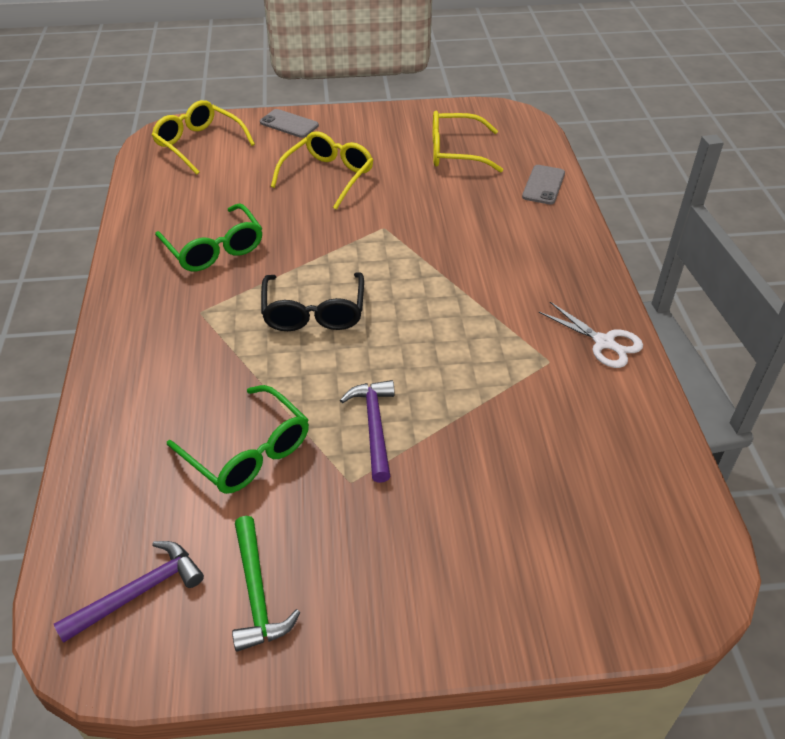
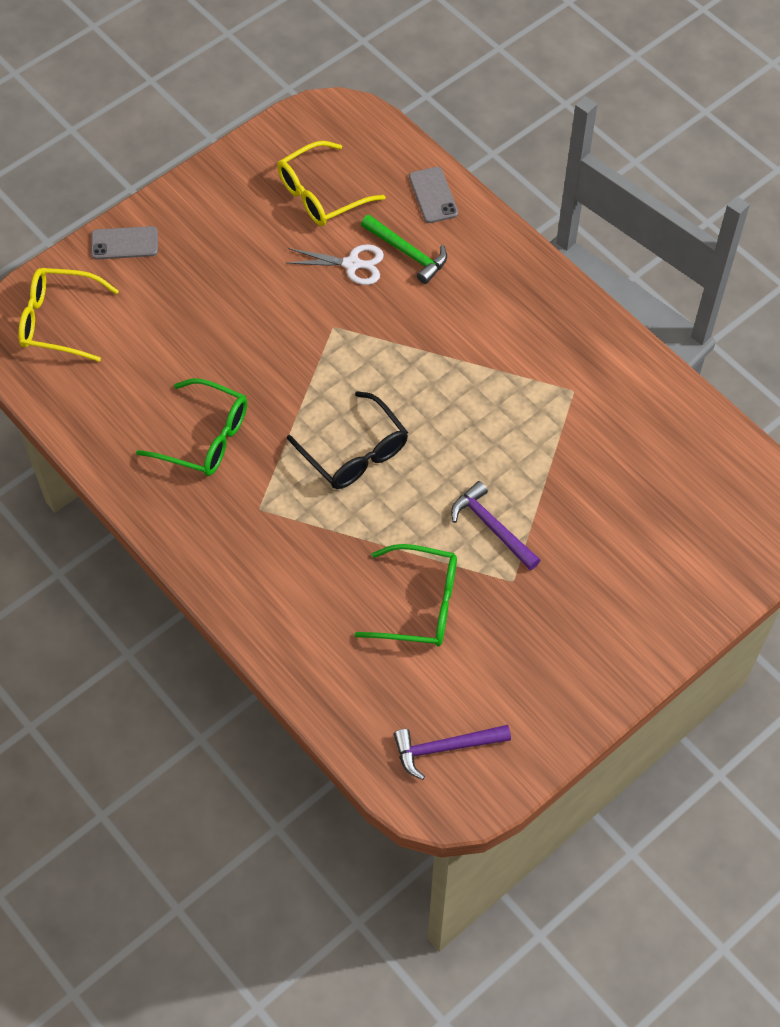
camera: 35 degrees left, 15 degrees up
(139, 592) = (445, 748): purple hammer -> purple hammer turned 120 degrees counterclockwise
(256, 593) = (521, 697): green hammer -> green hammer (407, 253)
(328, 176) = (228, 292): yellow glasses -> none
(604, 342) = (600, 348): white scissors -> white scissors (352, 264)

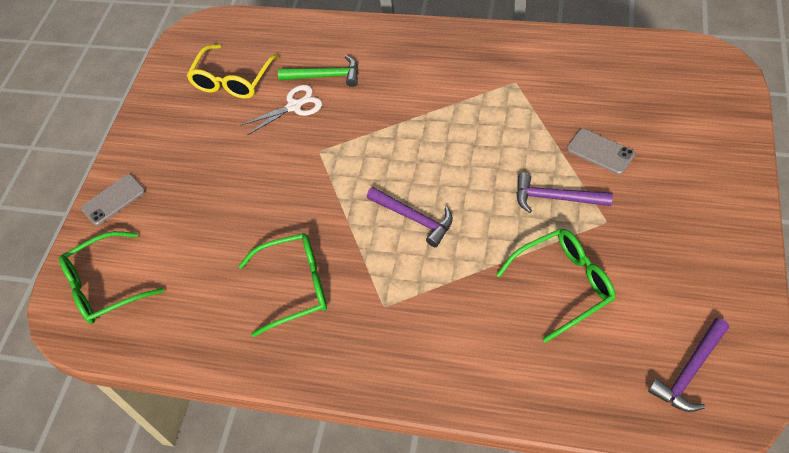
camera: 30 degrees left, 5 degrees down
(59, 321) = (105, 286): yellow glasses -> green glasses
(354, 452) = (414, 218): black glasses -> purple hammer
(433, 195) = (309, 35): grey phone -> grey phone (600, 152)

